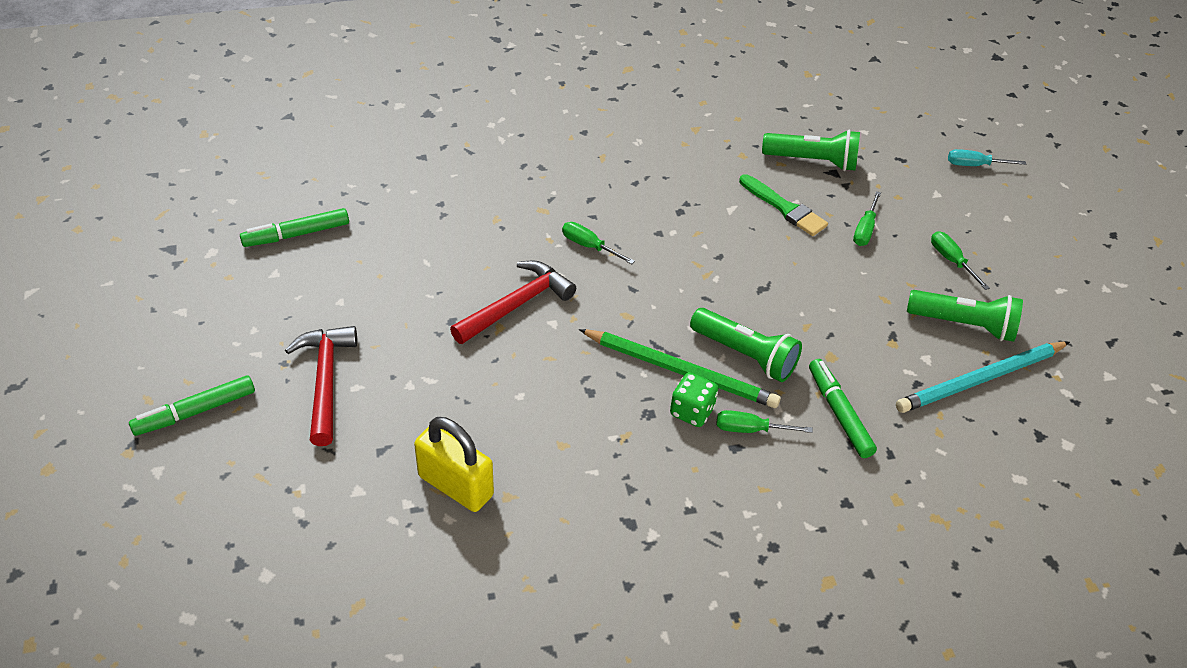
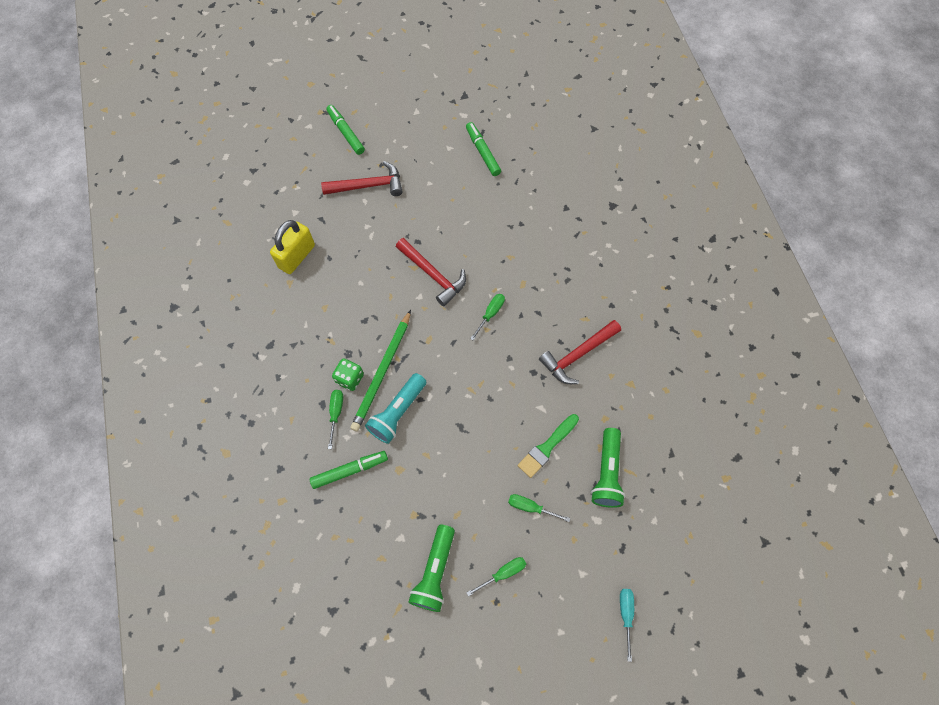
camera: 90 degrees right, 20 degrees up
(655, 169) = (577, 355): none -> red hammer
(745, 355) = (397, 413): green flashlight -> turquoise flashlight
(980, 380) = (381, 575): turquoise pencil -> none

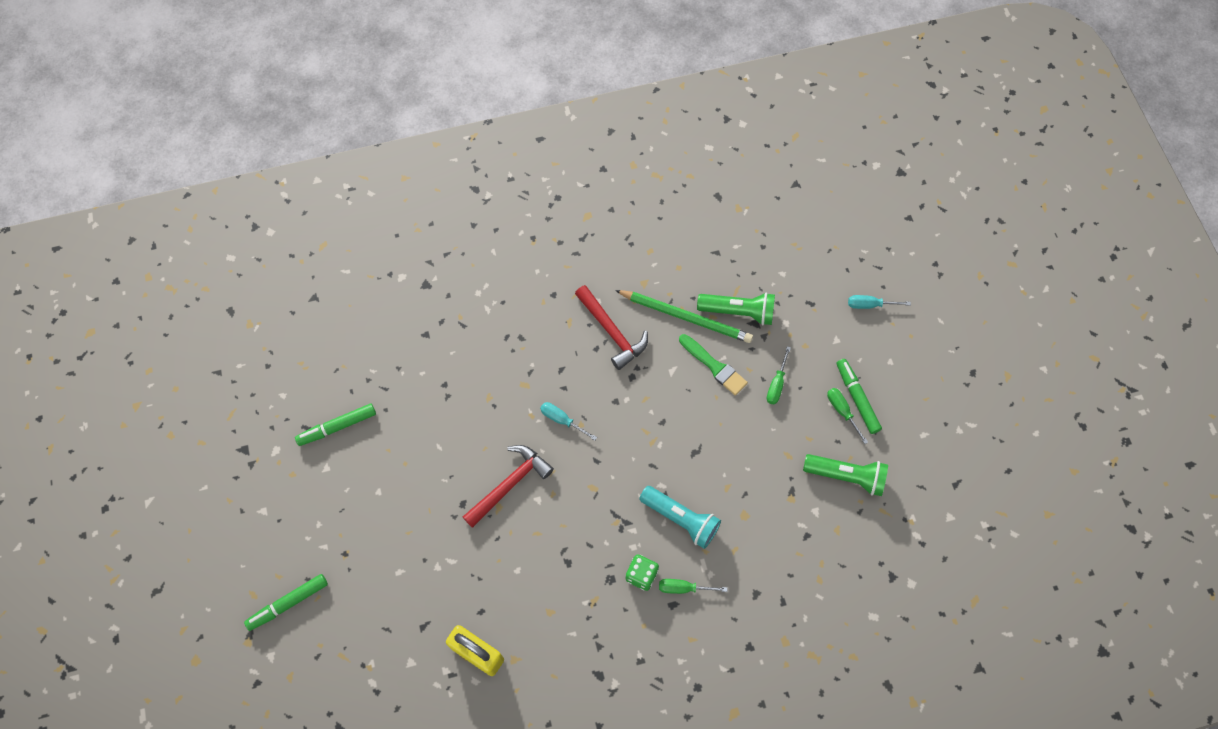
camera: 90 degrees left, 0 degrees up
(350, 470) = (748, 568): green marker -> green marker (857, 398)
(368, 186) = (376, 568): red hammer -> none
(382, 372) = (633, 538): green pencil -> green pencil (686, 317)
(491, 314) = (561, 420): green screwdriver -> turquoise screwdriver

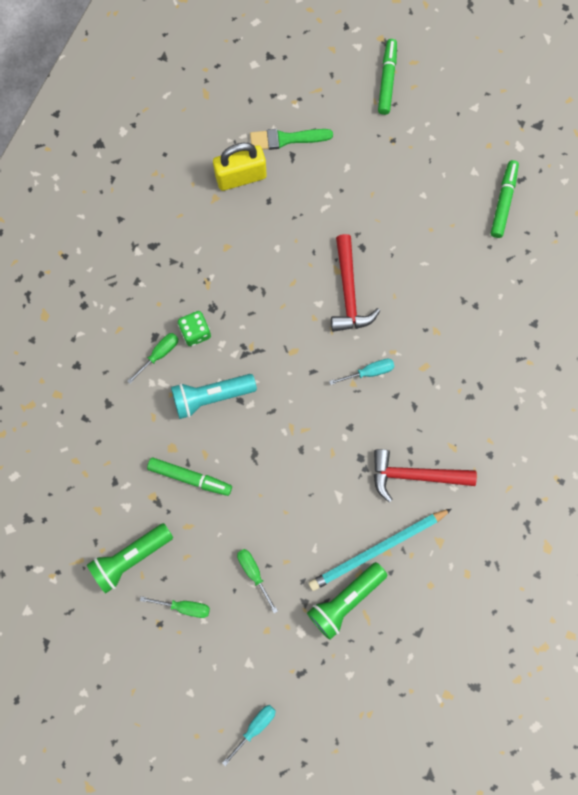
camera: 130 degrees right, 10 degrees up
(686, 317) = (377, 550): green pencil -> turquoise pencil
(714, 366) = (313, 534): green brush -> green brush (286, 139)
(857, 398) = (184, 630): green marker -> green marker (190, 477)

